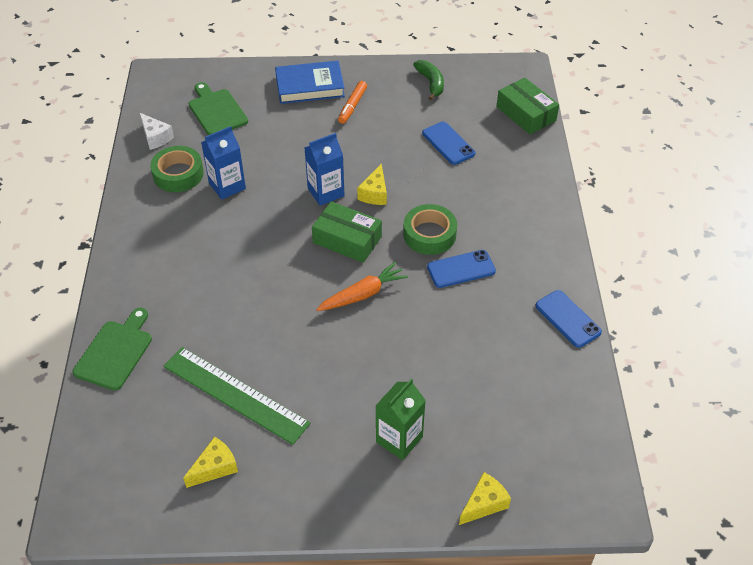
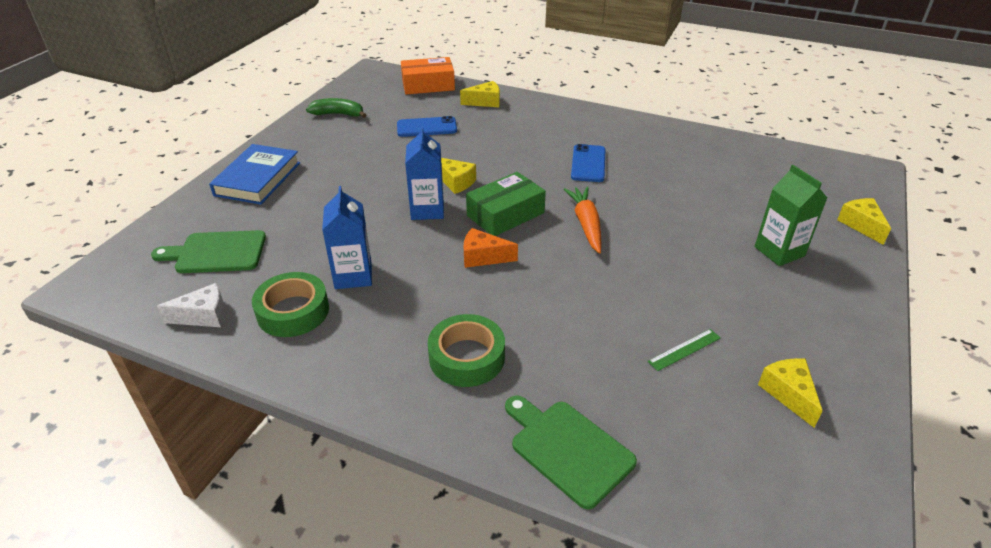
camera: 65 degrees left, 10 degrees down
(235, 394) = (684, 349): green ruler -> green ruler, size x0.41
(284, 246) = (483, 257): none -> orange cheese
(352, 106) = (319, 162): orange marker -> none
(429, 234) = (534, 167): green tape -> green tape (467, 357)
(523, 163) = (485, 102): none -> yellow cheese
(526, 114) = (428, 85): green box -> orange box
(568, 319) = (673, 132): blue phone -> none

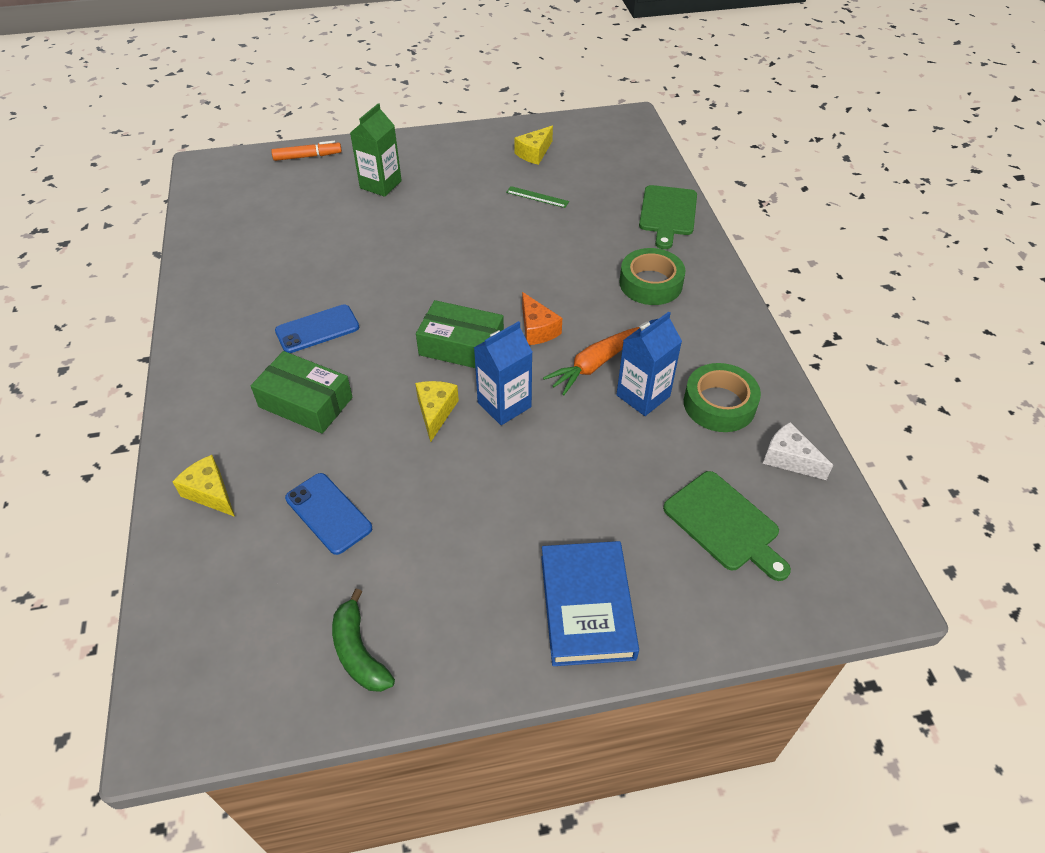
camera: 125 degrees left, 10 degrees up
(258, 179) = (587, 606): blue book -> blue book turned 75 degrees counterclockwise
(428, 85) = (185, 599): orange box -> none
(520, 142) = (306, 402): none -> green box
(586, 224) = (432, 290): orange carrot -> orange carrot (594, 365)
(861, 225) = (307, 156): yellow cheese -> orange marker

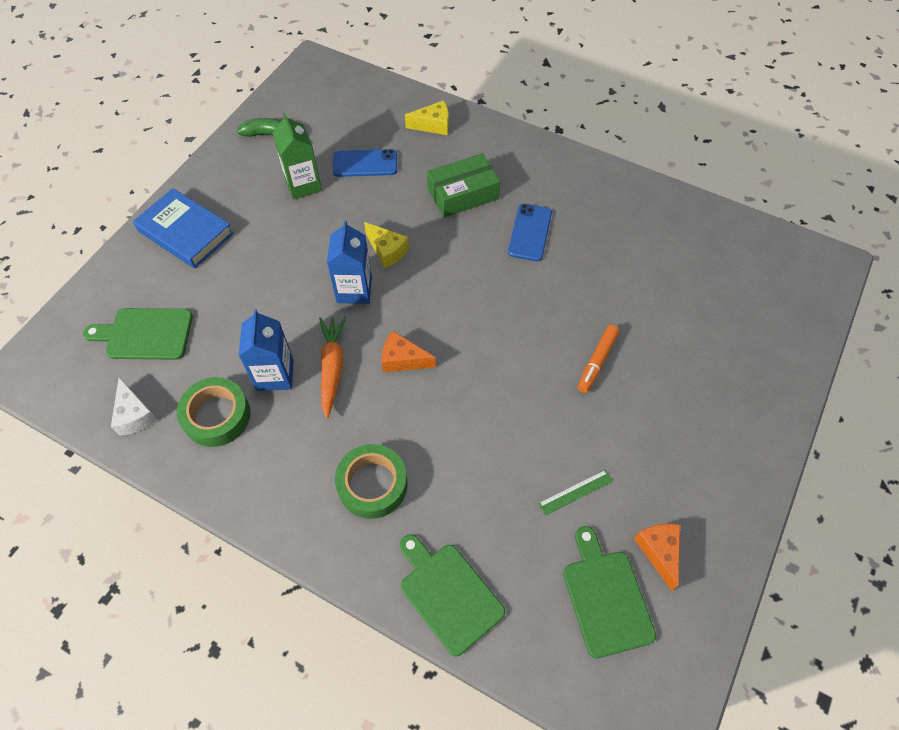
camera: 130 degrees right, 10 degrees up
(307, 156) = (795, 344): orange marker -> orange marker (597, 362)
(380, 184) = (699, 374): green carton -> green carton (303, 185)
(461, 346) = (432, 302): green box -> none
(534, 153) = (659, 551): yellow cheese -> orange cheese
(587, 160) = (606, 597): none -> green cutting board
(789, 459) = (135, 415): white cheese -> white cheese turned 75 degrees clockwise

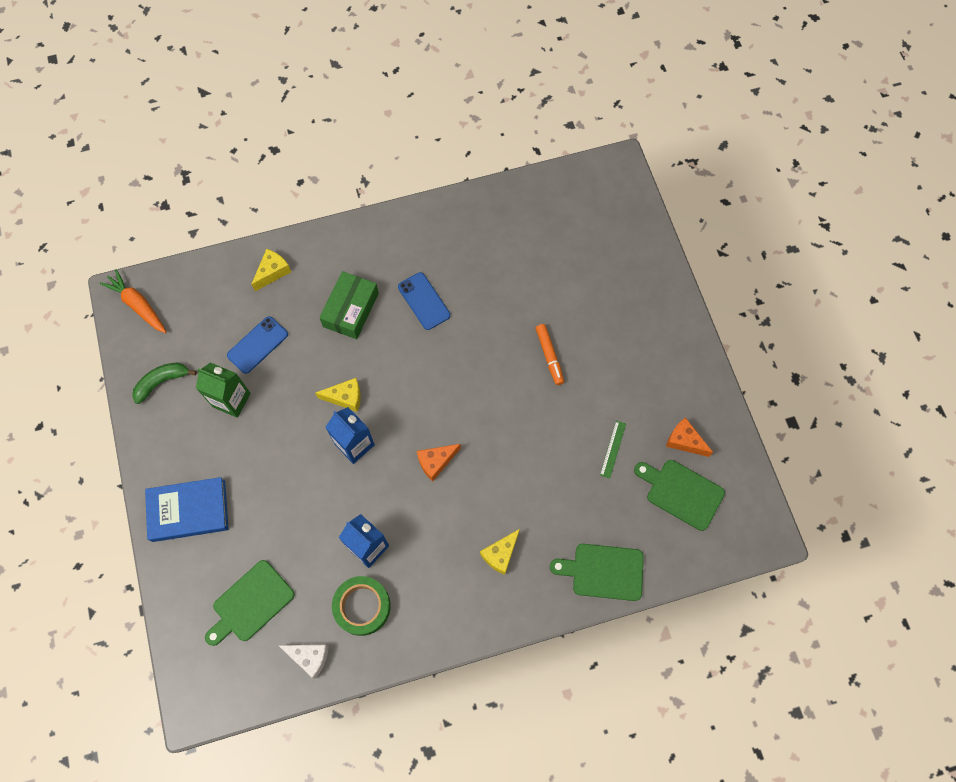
camera: 45 degrees left, 10 degrees up
(332, 368) = (399, 508): orange carrot -> orange carrot (138, 305)
(372, 484) = (500, 554): green tape -> yellow cheese

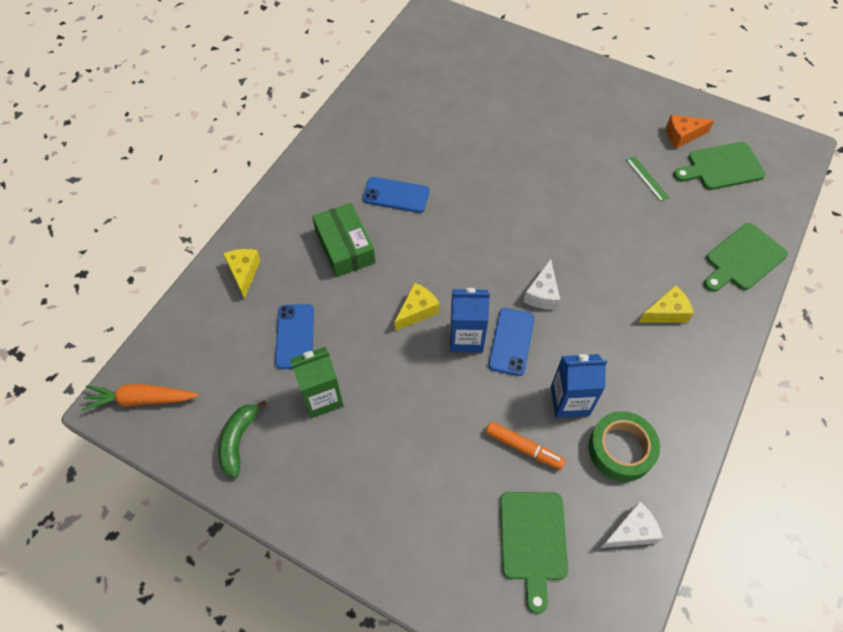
camera: 45 degrees left, 10 degrees down
(189, 511) = (388, 521): blue book -> none
(378, 474) = (511, 341): none -> blue phone
(436, 462) = (542, 294): orange cheese -> white cheese
(500, 554) = (666, 312): yellow cheese -> yellow cheese turned 105 degrees counterclockwise
(549, 356) = (531, 157): orange marker -> orange marker (524, 448)

